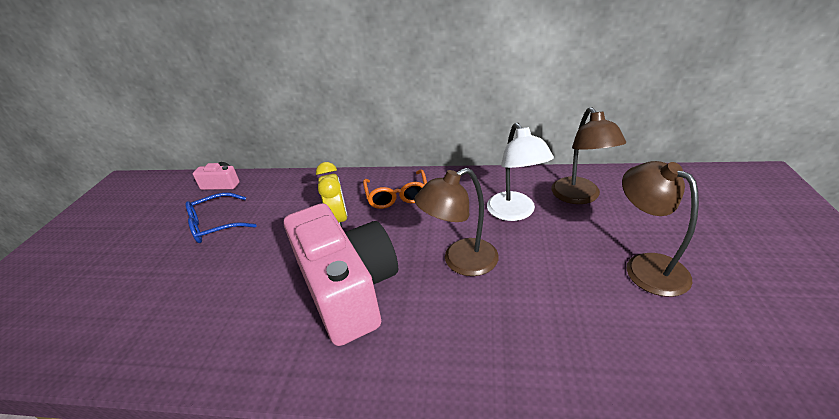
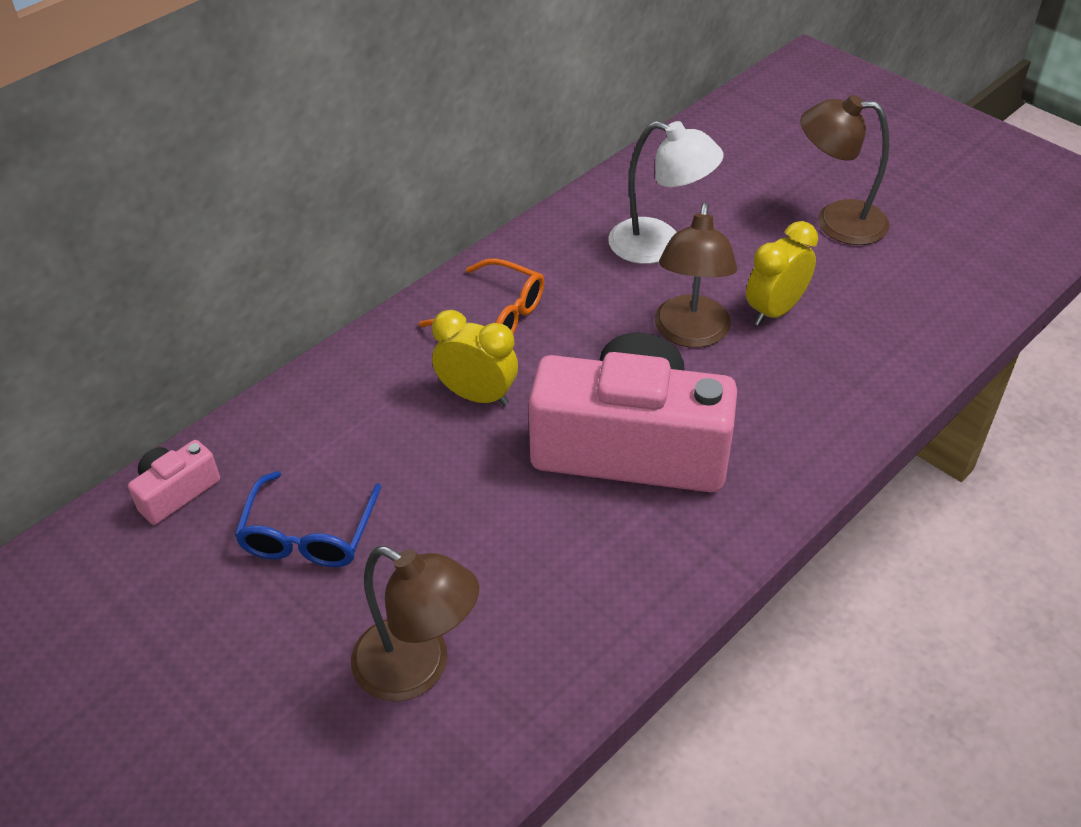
camera: 55 degrees left, 10 degrees up
(524, 284) = (775, 311): none -> yellow clock
(579, 197) = (692, 185): brown lamp -> brown lamp (418, 669)

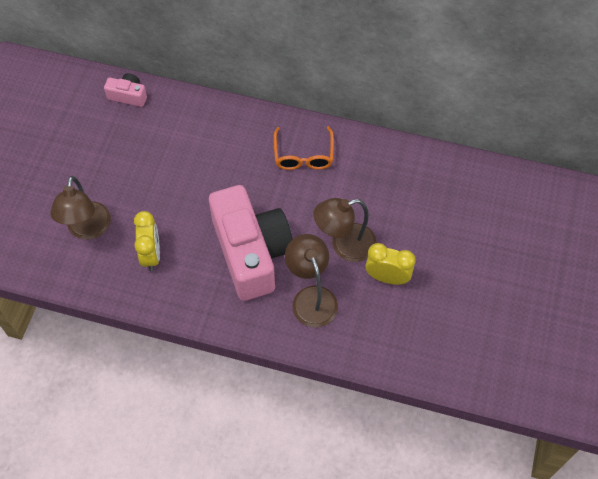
camera: 60 degrees right, 15 degrees up
(309, 534) = (132, 155): blue glasses -> none
(477, 396) = (246, 175): yellow clock -> yellow clock (151, 255)
(659, 245) = (405, 202): white lamp -> none
(836, 222) = (484, 280): brown lamp -> brown lamp (311, 297)

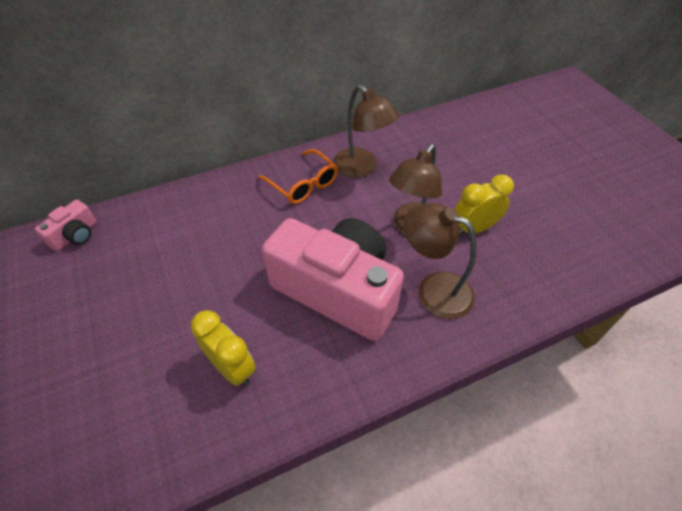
camera: 40 degrees left, 10 degrees down
(88, 229) = (127, 397): brown lamp -> brown lamp (361, 168)
(128, 96) = (75, 235): pink camera -> pink camera turned 150 degrees clockwise

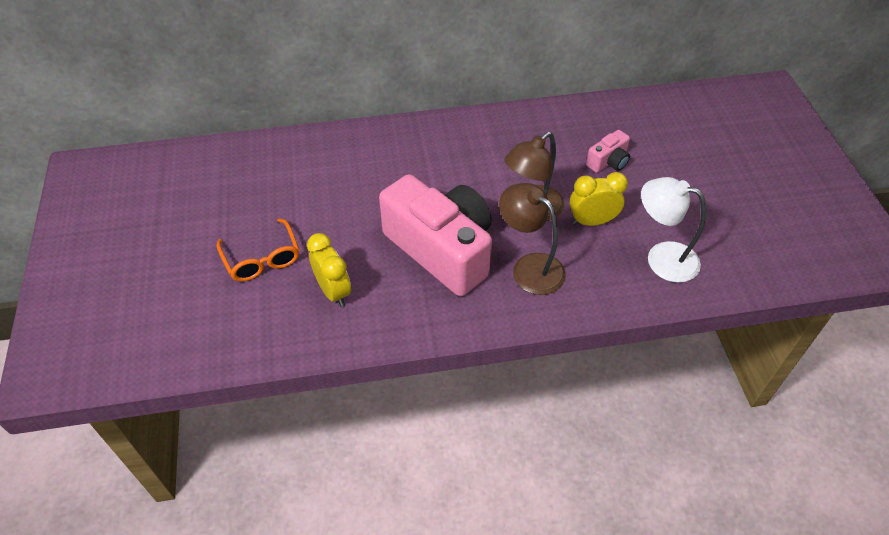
camera: 15 degrees right, 0 degrees up
(75, 235) = (225, 156): pink camera -> pink camera (608, 162)
(303, 184) = (441, 148): orange glasses -> orange glasses (262, 259)
(361, 168) = (503, 143): brown lamp -> none
(554, 251) = (661, 258): none -> white lamp

